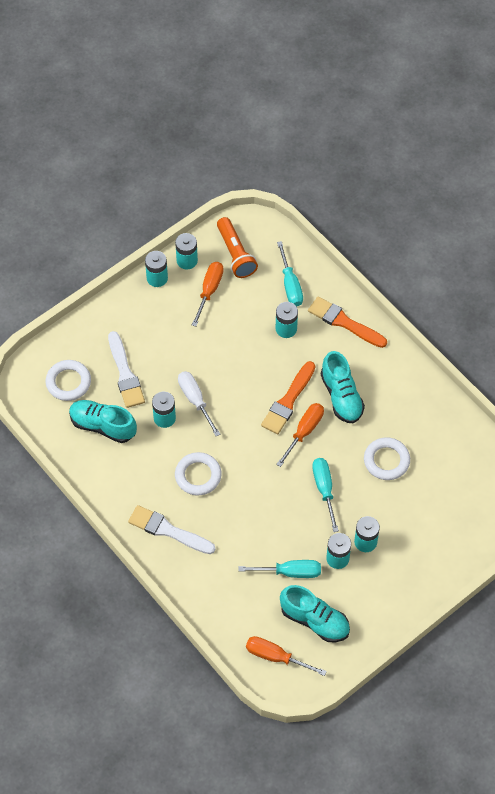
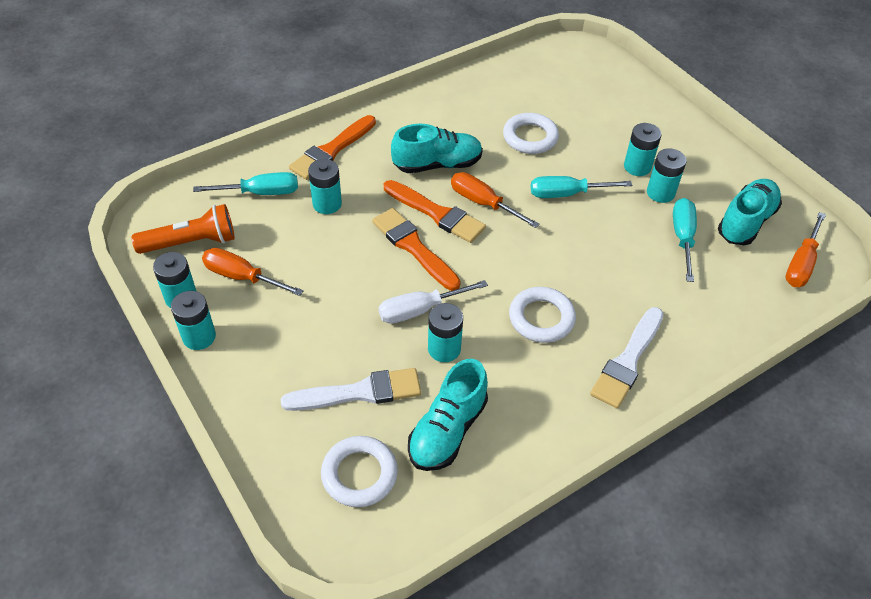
camera: 85 degrees left, 10 degrees down
(252, 390) = (413, 247): none -> orange brush

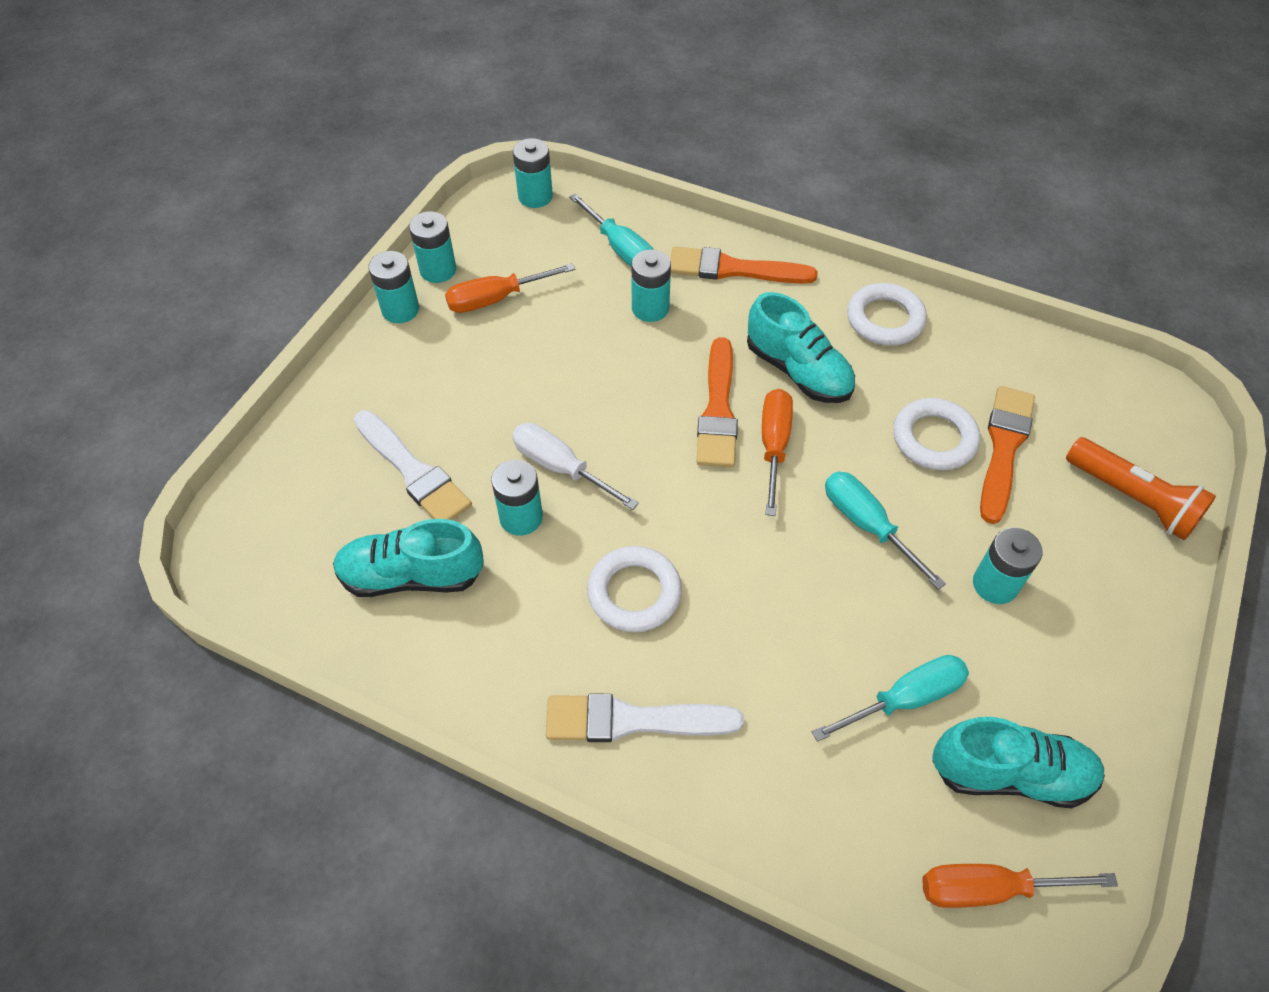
camera: 60 degrees right, 5 degrees up
(191, 242) = (511, 237): orange flashlight -> orange flashlight (1132, 498)
(242, 277) = (497, 299): orange screwdriver -> orange screwdriver turned 105 degrees counterclockwise
(359, 474) = (312, 525): white ring -> white ring (885, 319)
(413, 247) = (648, 415): orange brush -> orange brush (1004, 448)
(660, 193) = (969, 635): turquoise battery -> turquoise battery (535, 196)

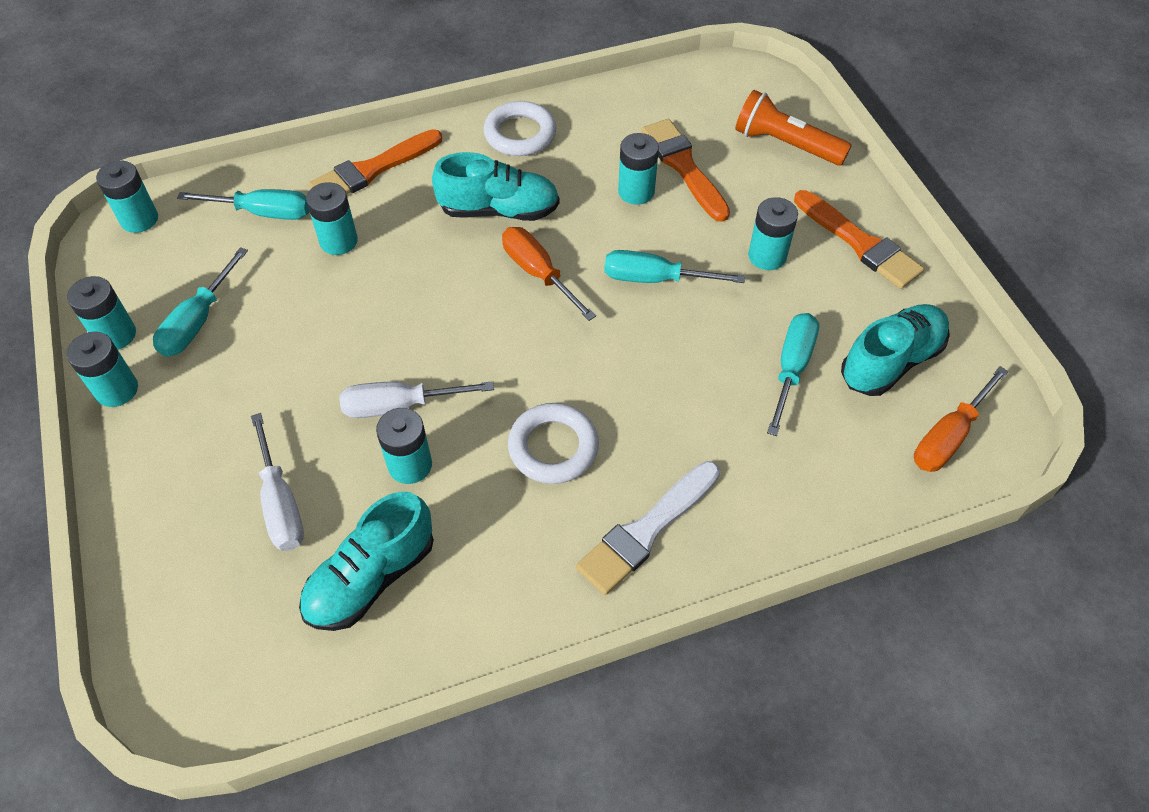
camera: 45 degrees left, 0 degrees up
(413, 471) = (280, 502): white brush -> white screwdriver
(497, 299) = (198, 321): orange screwdriver -> turquoise screwdriver
(718, 410) = (472, 277): orange brush -> orange brush (859, 243)
(934, 439) = (636, 191): white ring -> turquoise battery
(1132, 498) = (786, 145): orange flashlight -> orange flashlight turned 150 degrees counterclockwise

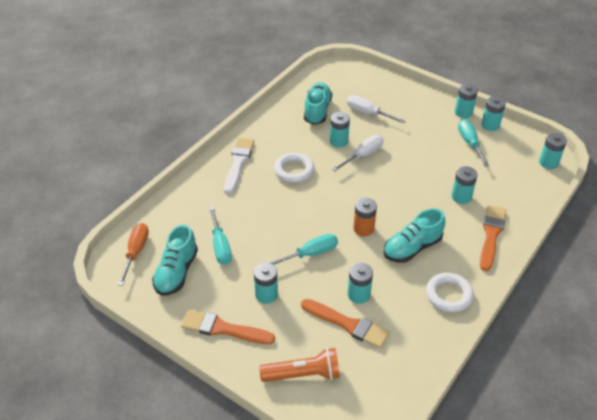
camera: 145 degrees right, 10 degrees down
(262, 212) = (507, 191): turquoise screwdriver -> none
(539, 273) = (363, 228): orange screwdriver -> orange battery

